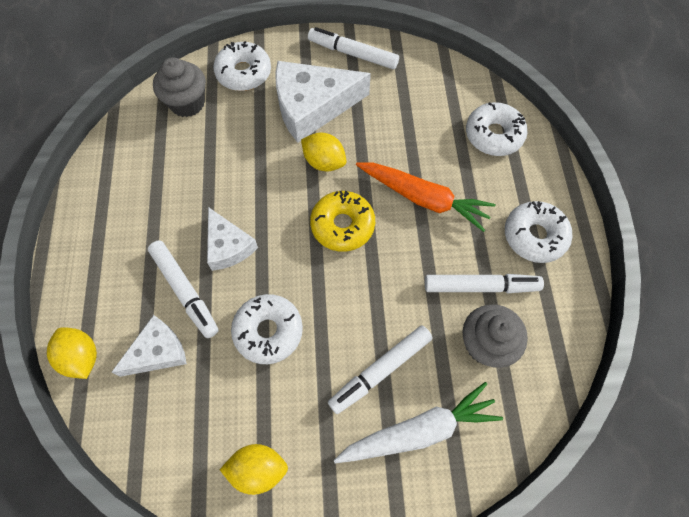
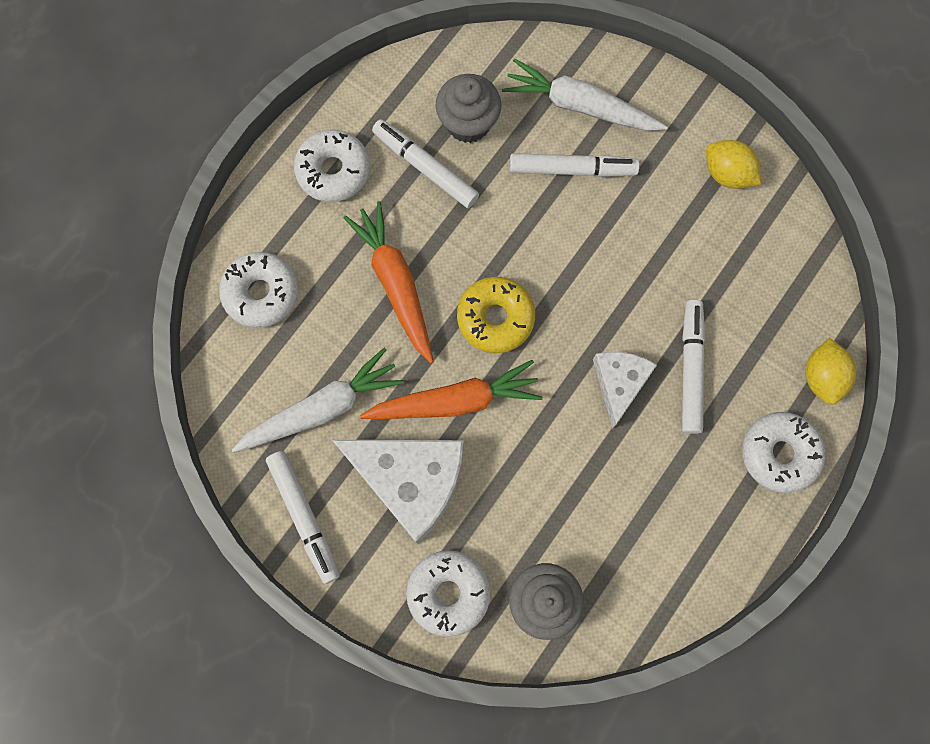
camera: 140 degrees left, 10 degrees up
(158, 351) = (750, 329): white cheese -> none
(268, 331) = (641, 273): white donut -> white donut (779, 454)
(324, 162) = (455, 401): yellow lemon -> orange carrot
(396, 105) = (322, 408): none -> white carrot

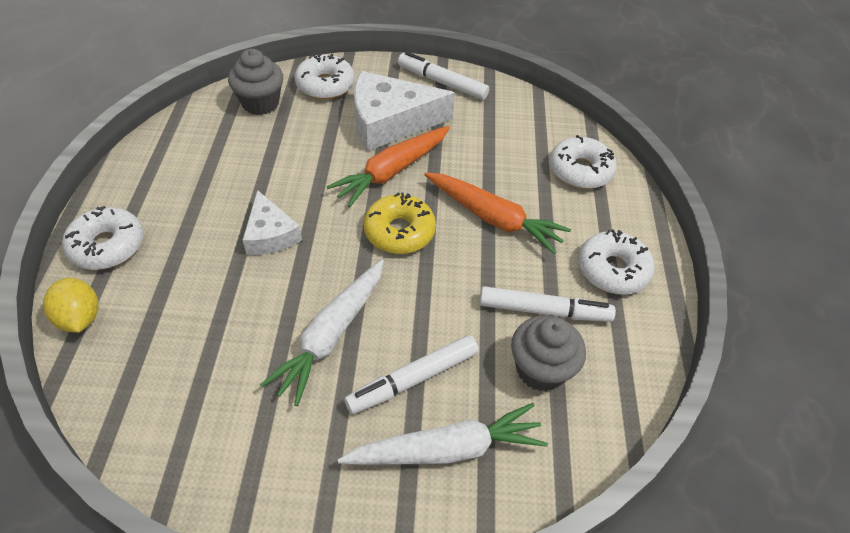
camera: 145 degrees right, 25 degrees down
(322, 408) = (479, 131): white carrot -> white carrot (331, 335)
(690, 368) = (212, 270): white marker -> none
(727, 174) = (247, 462): yellow lemon -> none

